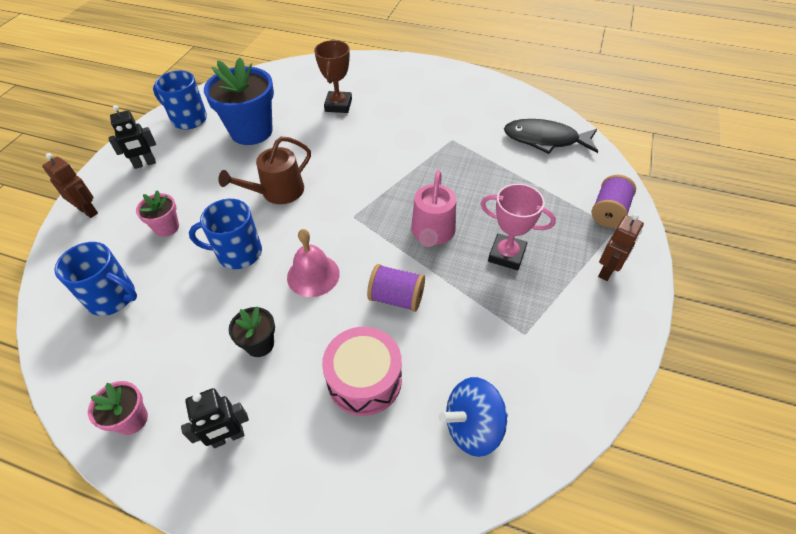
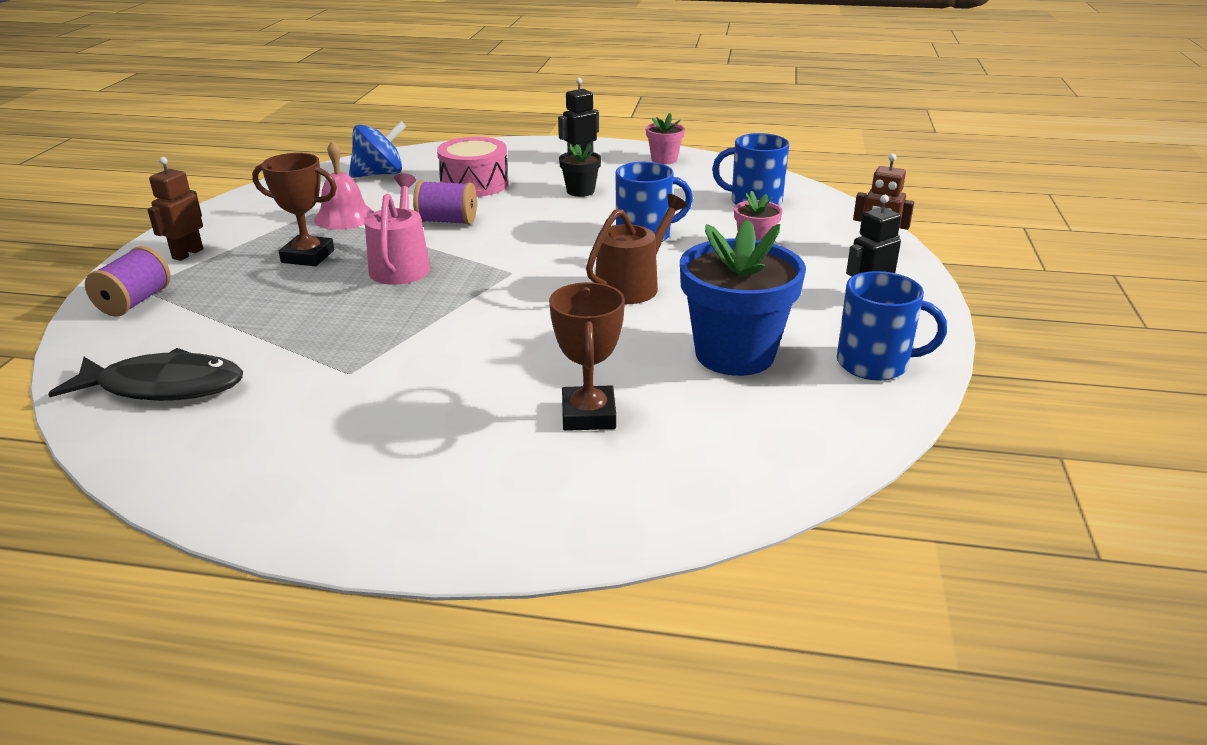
camera: 170 degrees right, 20 degrees down
(313, 275) = (546, 228): pink bell -> pink bell (344, 217)
(506, 255) = (308, 256): pink trophy -> brown trophy

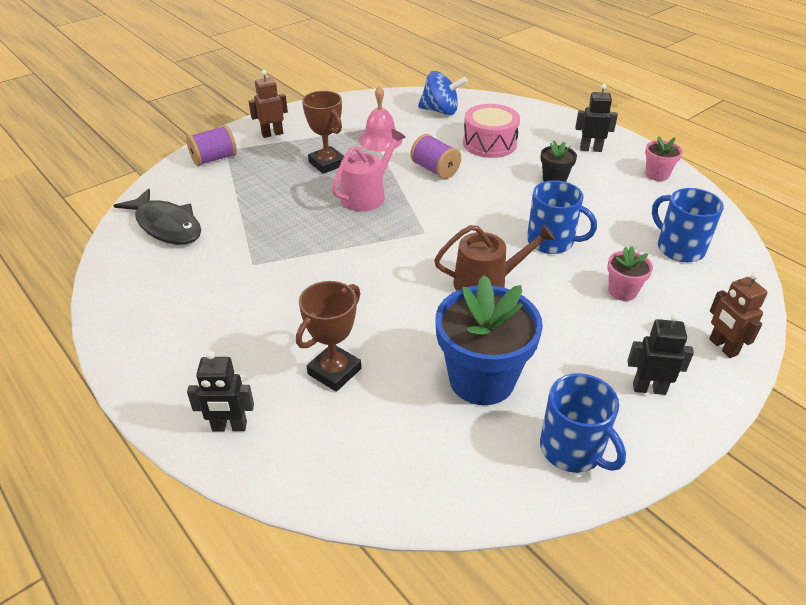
camera: 40 degrees right, 10 degrees up
(545, 515) = (229, 427): none -> black robot

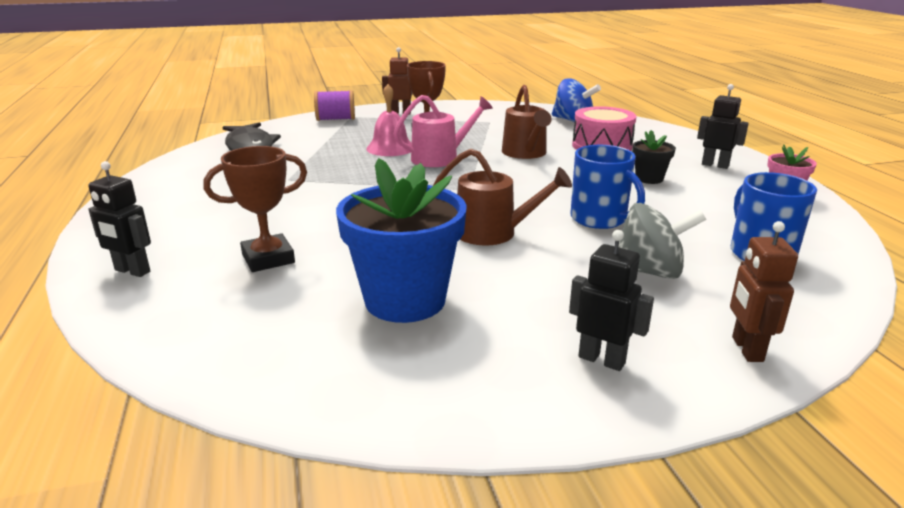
camera: 25 degrees right, 15 degrees down
(380, 140) = (493, 129): pink bell -> pink bell (390, 148)
(435, 170) = (525, 153): purple spool -> brown watering can
(572, 449) = (444, 385): blue mug -> none
(622, 291) = (649, 272): pink flower pot -> grey spinning top

